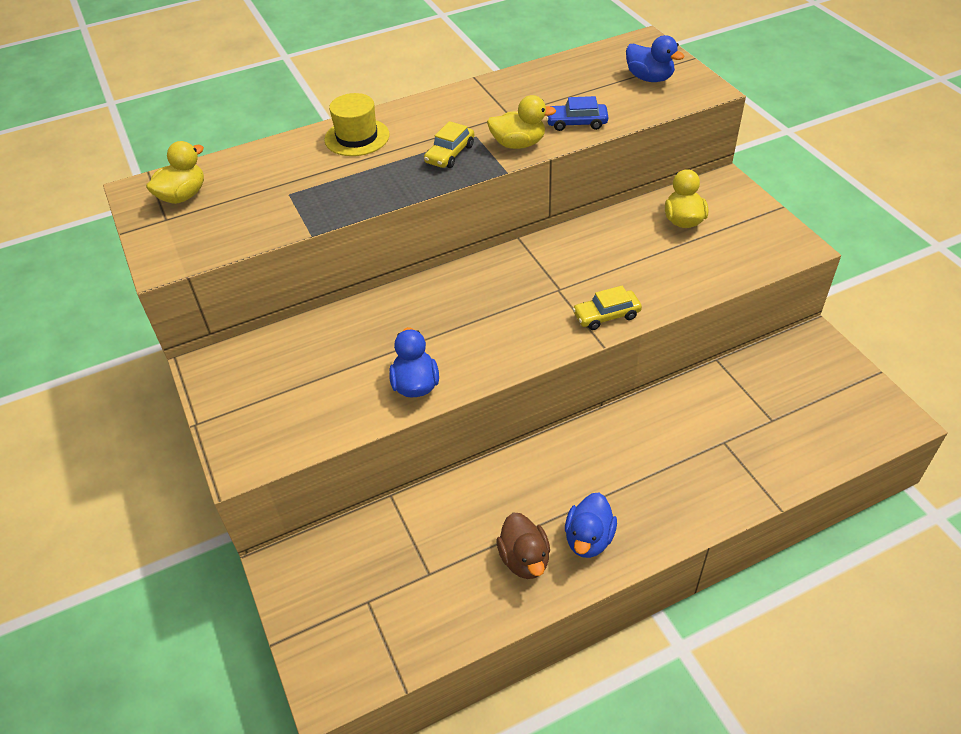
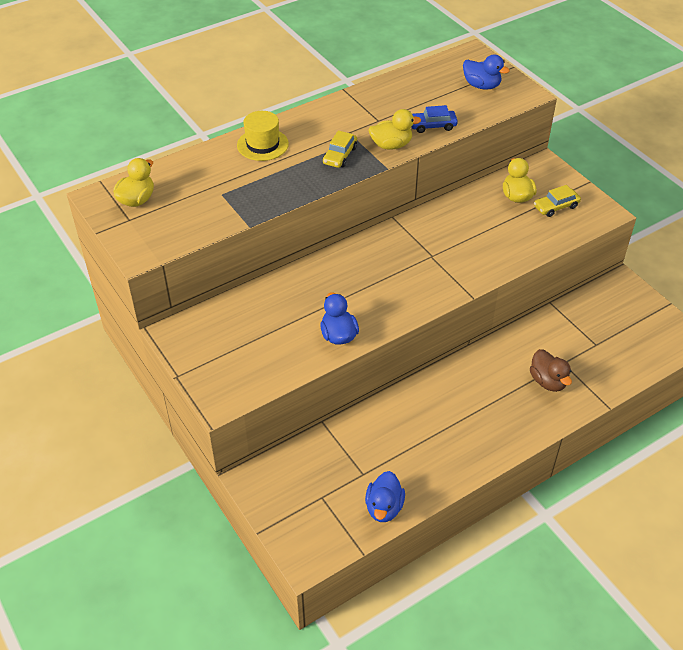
camera: 10 degrees left, 0 degrees up
(524, 559) = (431, 458): brown duck -> brown duck (548, 381)
(588, 539) = (475, 439): blue duck -> blue duck (384, 507)
(606, 315) = (471, 274): yellow car -> yellow car (556, 206)

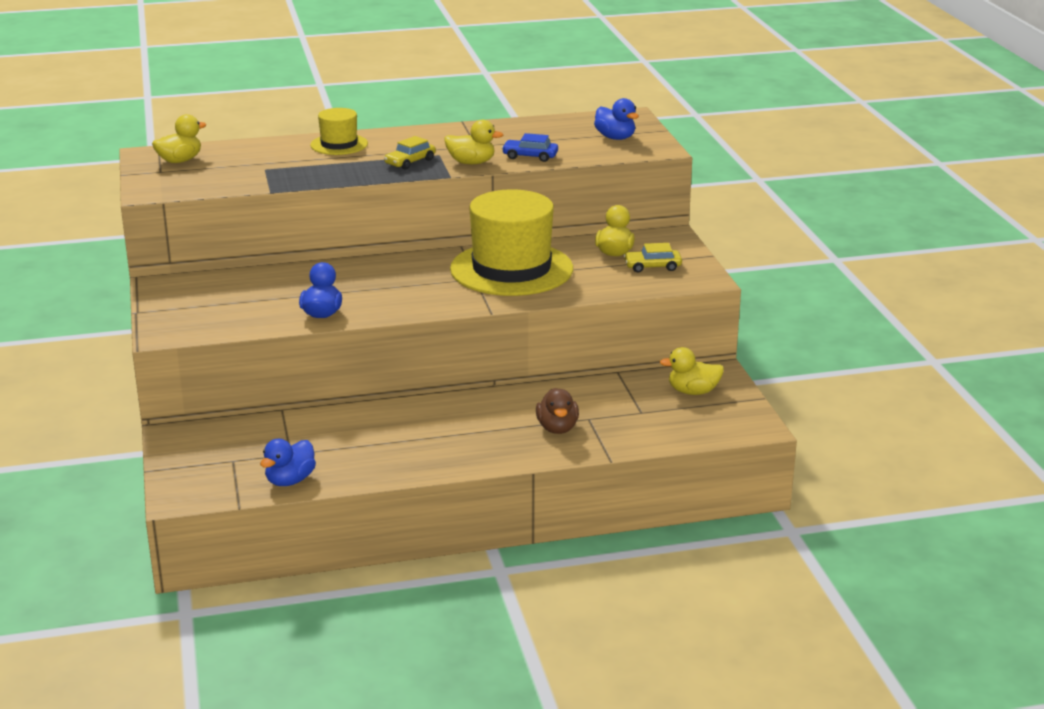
camera: 20 degrees right, 20 degrees down
(452, 237) = (511, 269): none -> yellow hat
(618, 310) = (693, 392): none -> yellow duck

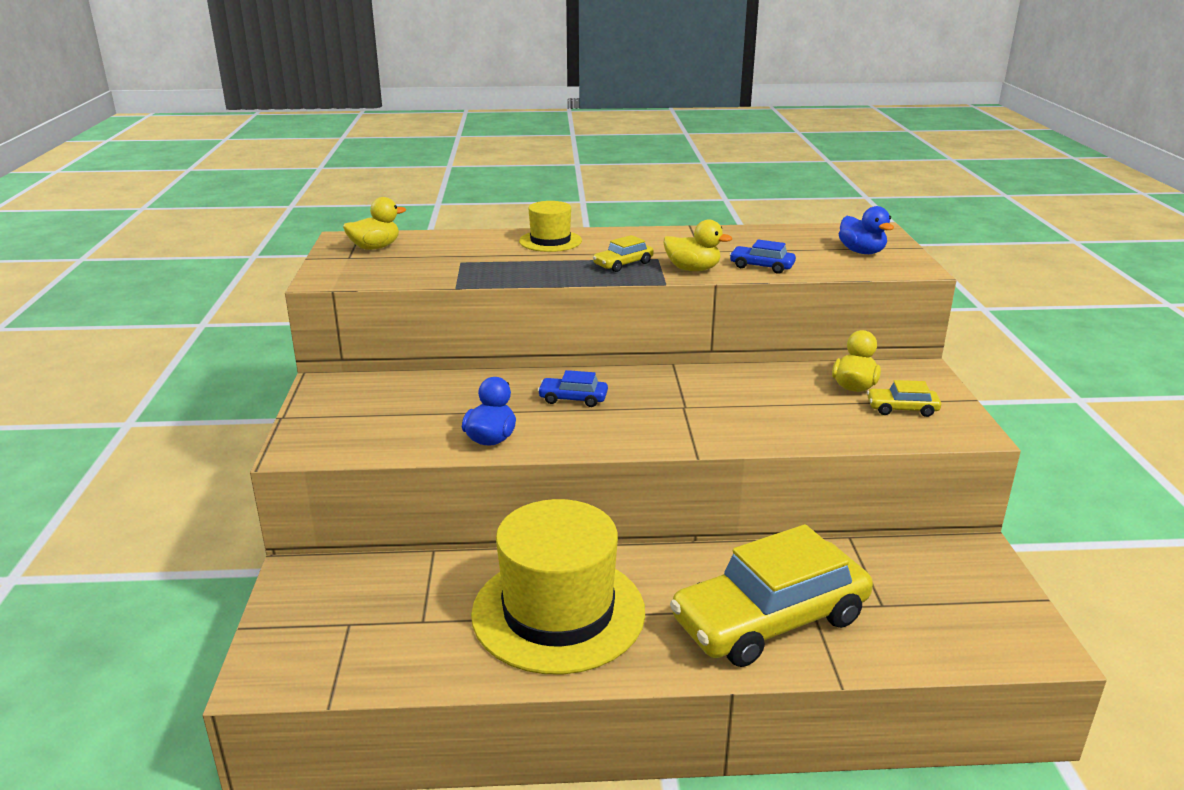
camera: 10 degrees right, 0 degrees up
(290, 480) = (408, 667): blue duck -> none
(381, 279) = (573, 399): none -> blue car
(511, 269) = (728, 398): yellow hat -> yellow hat (558, 612)
(557, 428) = (770, 619): brown duck -> yellow car
(693, 392) = (949, 579): yellow duck -> none

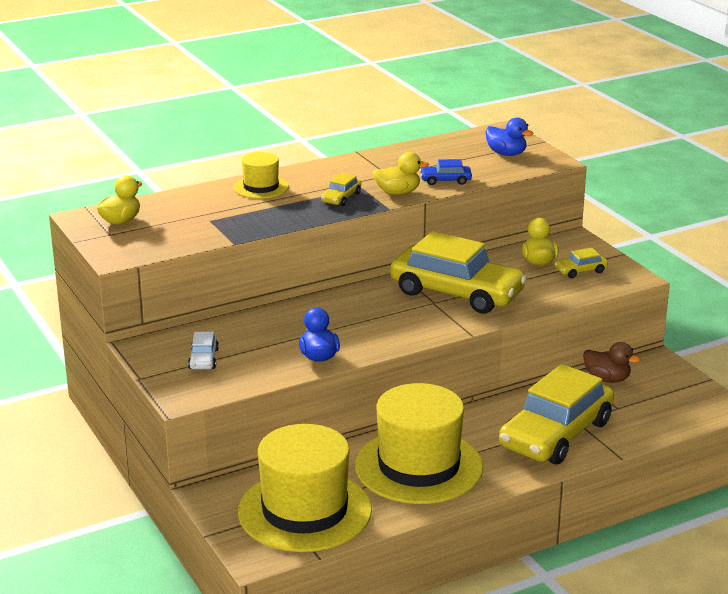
camera: 25 degrees left, 0 degrees up
(368, 412) = (203, 359): none -> white car
(373, 631) = (304, 511): none -> yellow hat
(573, 399) = (349, 314): blue car -> none
(721, 402) = (456, 293): none -> yellow car
(892, 559) = (607, 379): none -> brown duck

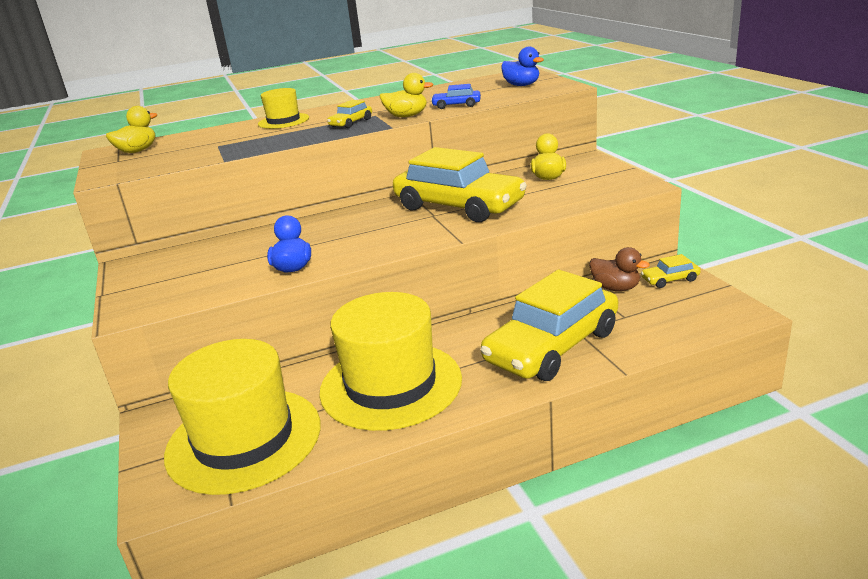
camera: 10 degrees right, 0 degrees up
(203, 359) = (177, 274): white car -> none
(580, 271) = (589, 183): yellow car -> yellow car (670, 279)

